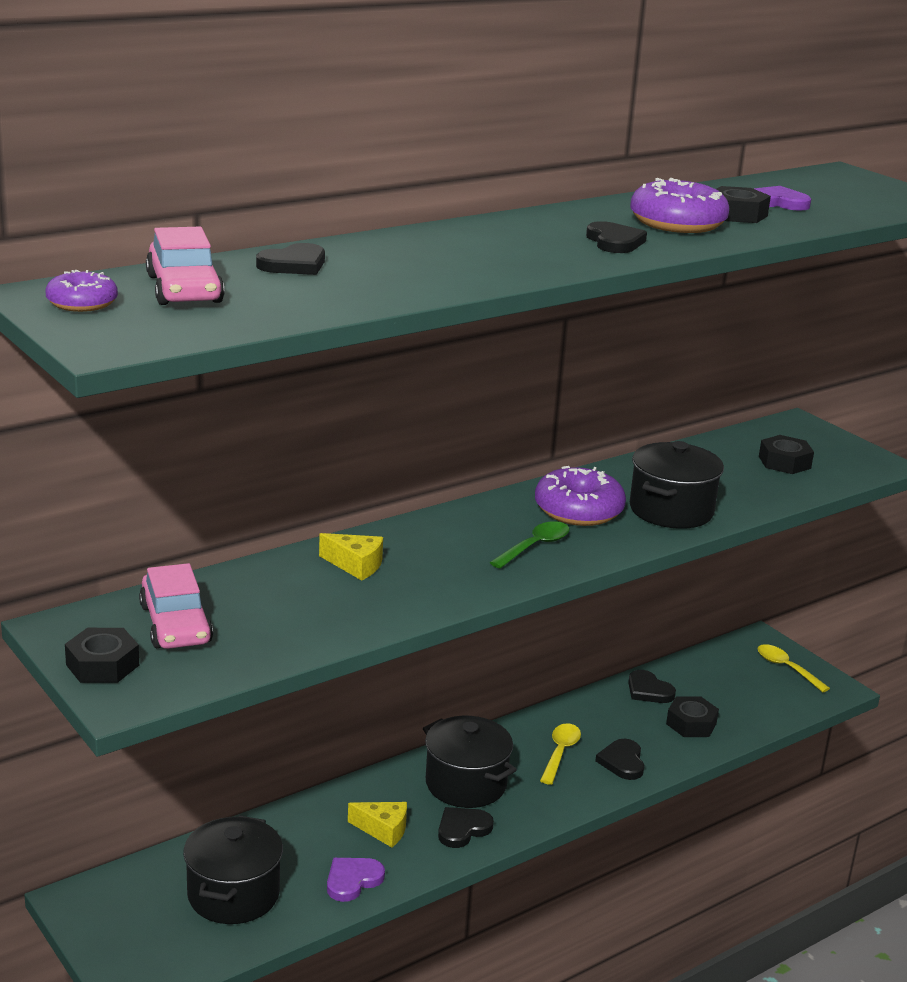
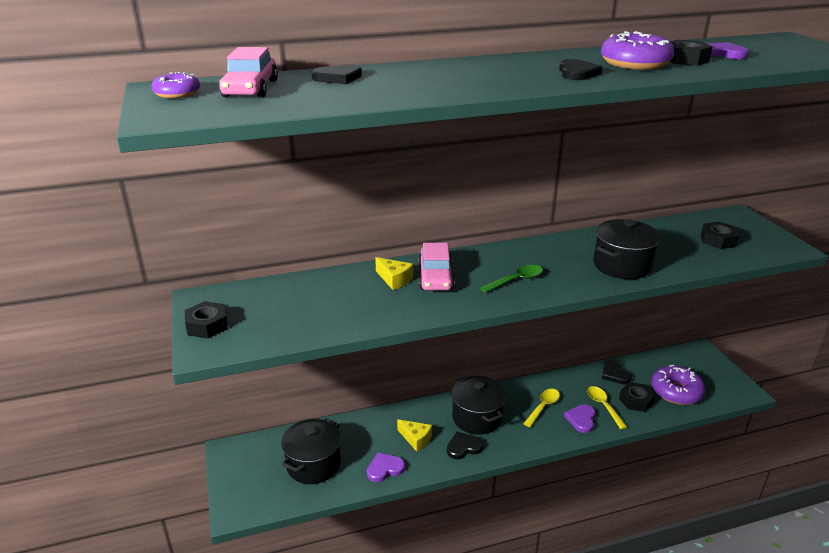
camera: 20 degrees right, 5 degrees up
(175, 624) = (265, 304): pink car -> pink car (435, 277)
(578, 510) = (557, 259): purple donut -> purple donut (676, 392)
(622, 762) = (581, 419): black heart -> purple heart
(786, 668) = (713, 373): yellow spoon -> yellow spoon (603, 406)

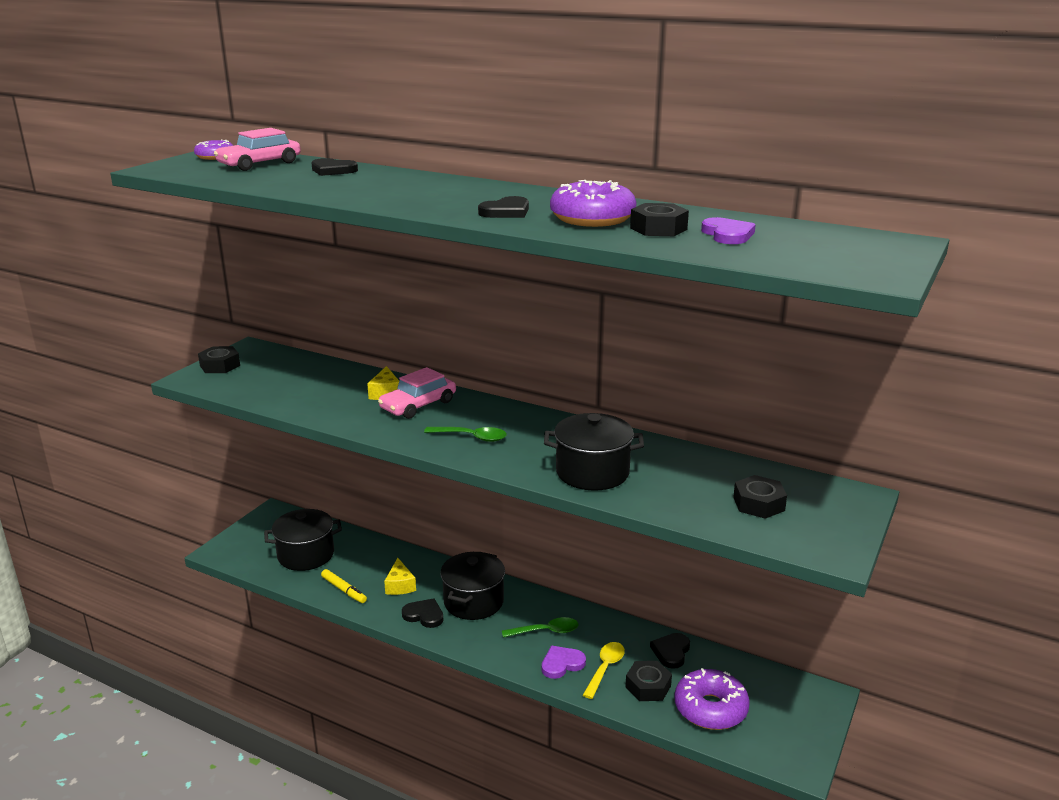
camera: 45 degrees right, 5 degrees down
(385, 469) = (344, 590): purple heart -> yellow marker
(543, 407) = (546, 631): yellow spoon -> green spoon

